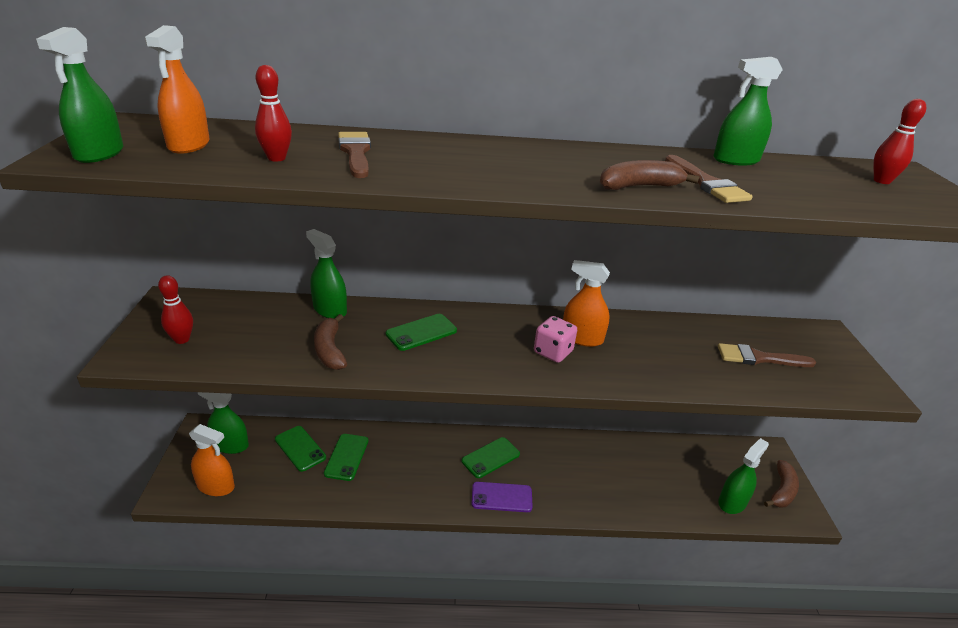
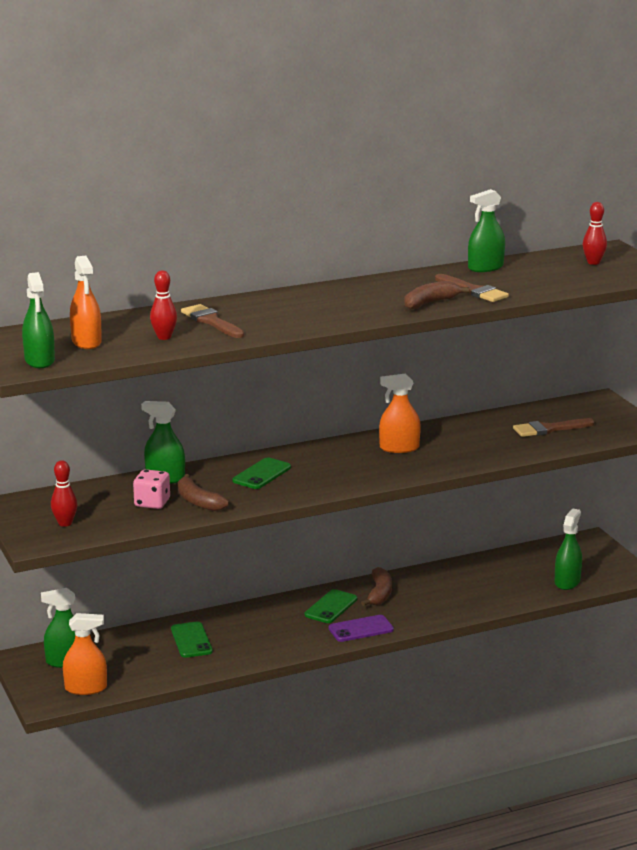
camera: 20 degrees left, 10 degrees down
(300, 448) = (139, 646): green phone -> none
(553, 352) = (382, 462): pink dice -> pink dice (152, 503)
(782, 491) = (608, 564): brown banana -> brown banana (379, 594)

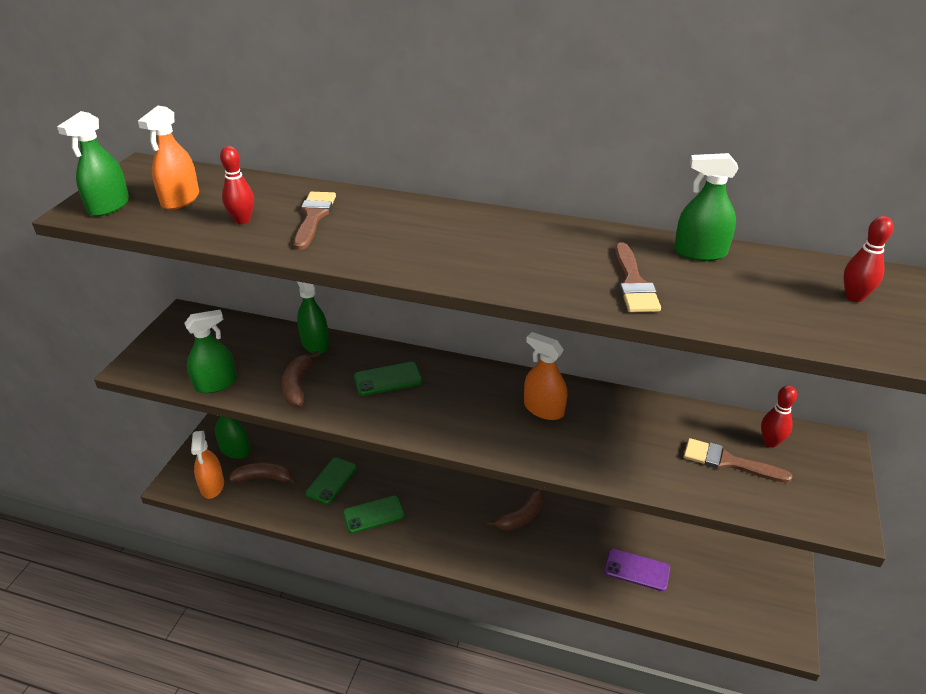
camera: 40 degrees right, 15 degrees up
(65, 523) = (181, 356): red bowling pin -> red bowling pin (770, 442)
(86, 688) = (212, 486): orange spray bottle -> orange spray bottle turned 45 degrees clockwise
(152, 503) = (266, 368): pink dice -> none
(331, 607) = (467, 508): green phone -> green phone (373, 514)
(361, 629) = (462, 550): purple phone -> purple phone (637, 570)
(430, 303) = (556, 282): brown banana -> brown banana (264, 478)
(567, 582) = (707, 608): green spray bottle -> green spray bottle (215, 384)

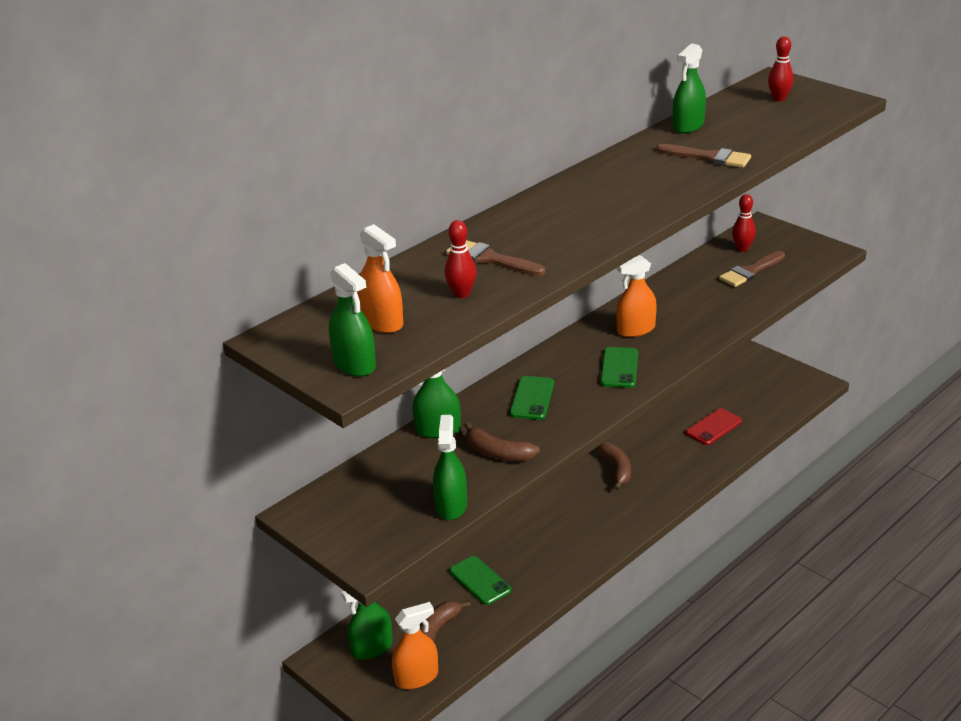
camera: 60 degrees left, 5 degrees down
(212, 486) = (416, 677): orange spray bottle -> orange spray bottle turned 45 degrees counterclockwise
(373, 514) = (548, 562): green phone -> green phone (619, 368)
(637, 570) = (713, 427): purple phone -> red phone

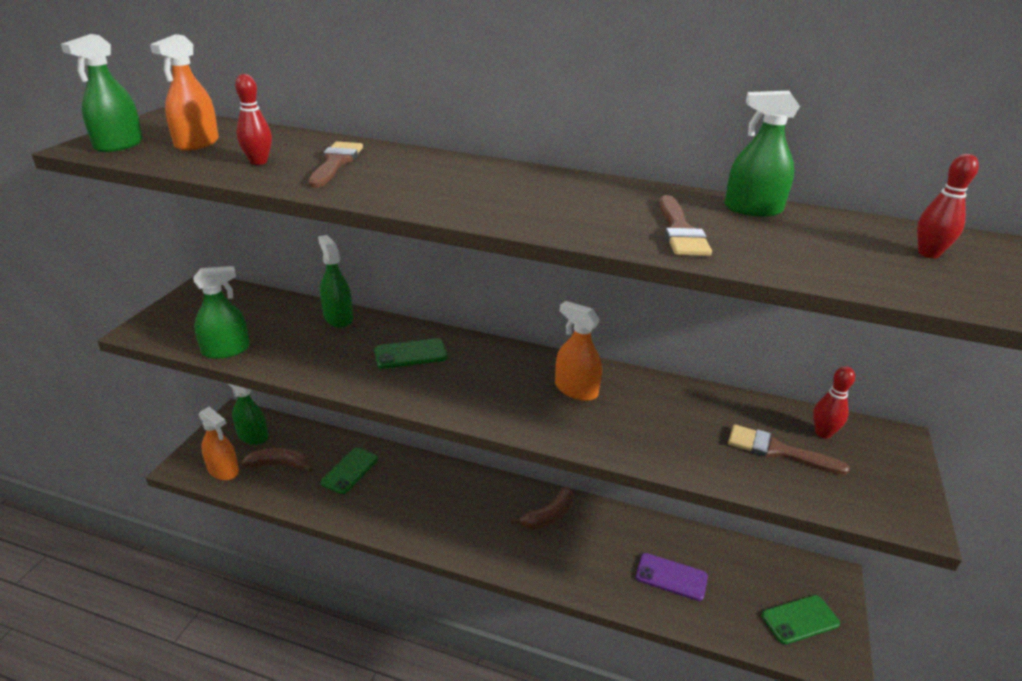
camera: 60 degrees right, 0 degrees up
(498, 453) = (314, 355): brown banana -> none
(619, 368) = (495, 394): green phone -> green phone (800, 619)
(713, 427) = (671, 577): red phone -> purple phone

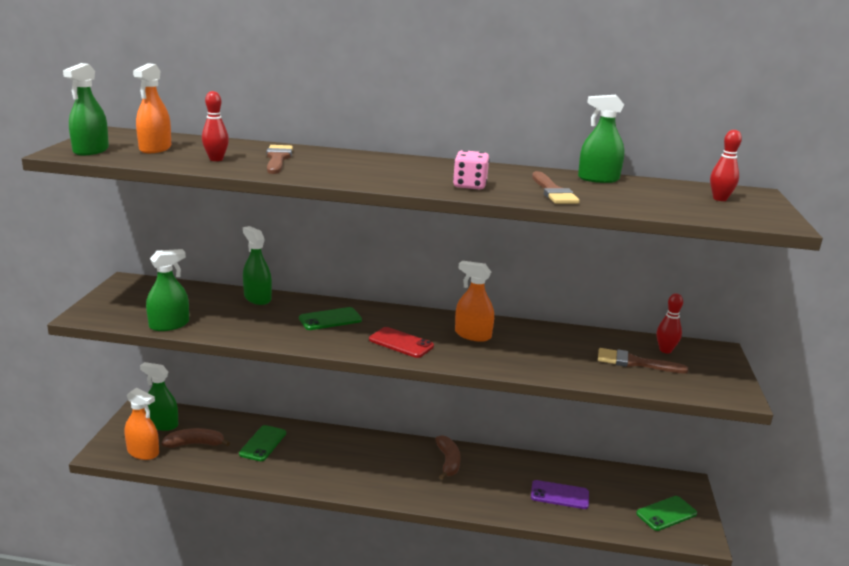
camera: 10 degrees left, 10 degrees down
(484, 396) = (401, 343): none -> red phone
(548, 516) = (448, 462): brown banana -> brown banana turned 45 degrees counterclockwise
(565, 216) = (469, 185): none -> pink dice

